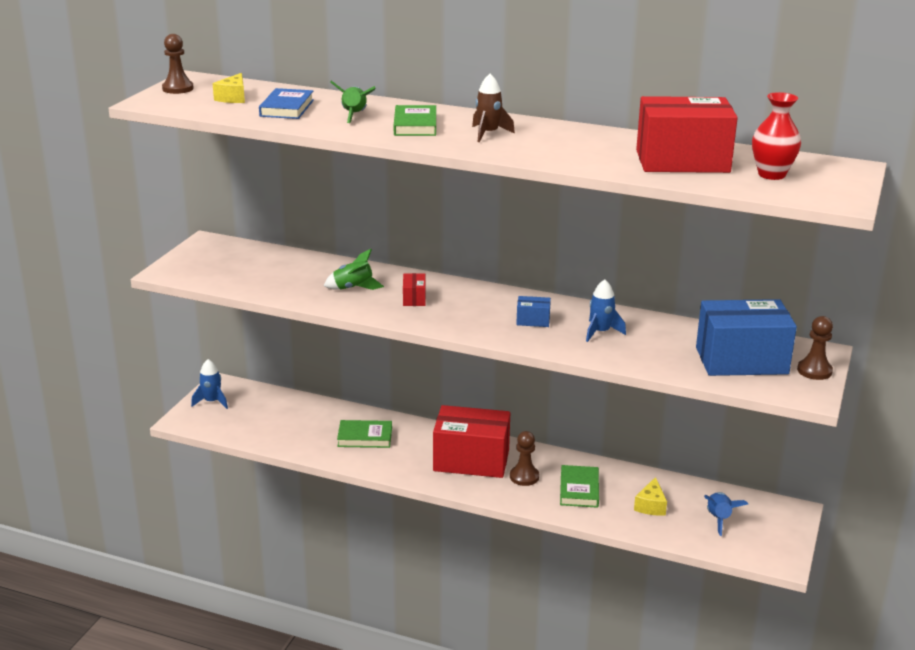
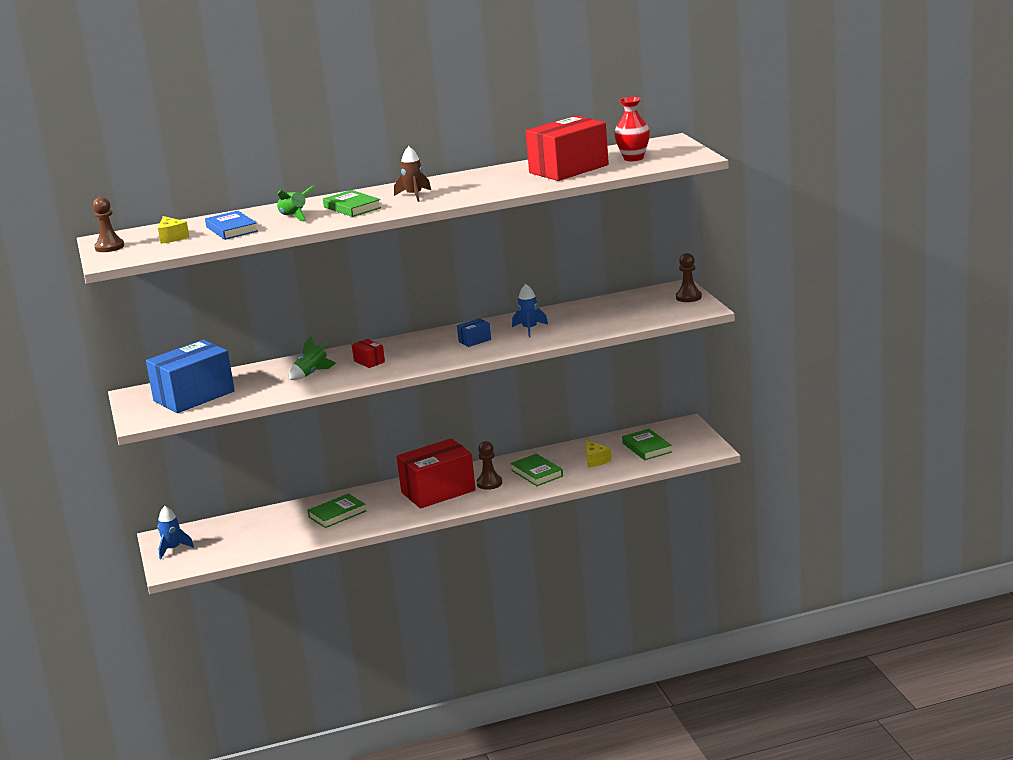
camera: 35 degrees left, 5 degrees down
(719, 519) = (647, 448): blue rocket -> green book
(741, 360) = (639, 309): blue box -> blue box (194, 396)

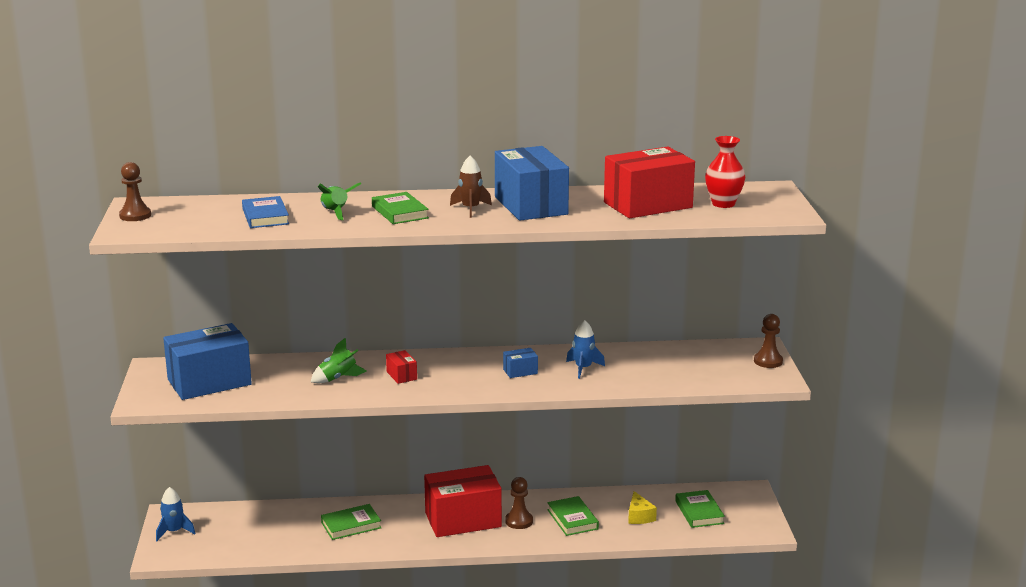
camera: 10 degrees right, 0 degrees up
(172, 237) = (202, 215): yellow cheese -> none
(466, 185) = (530, 205): none -> blue box

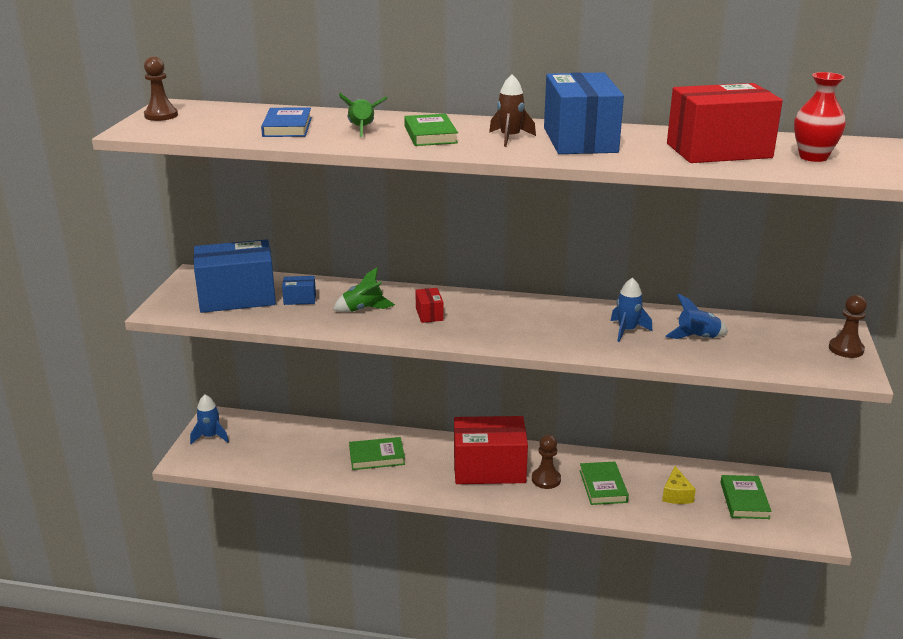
camera: 15 degrees right, 5 degrees up
(520, 371) = (556, 325): blue box -> blue box (299, 299)
(644, 367) = (697, 338): none -> blue rocket

